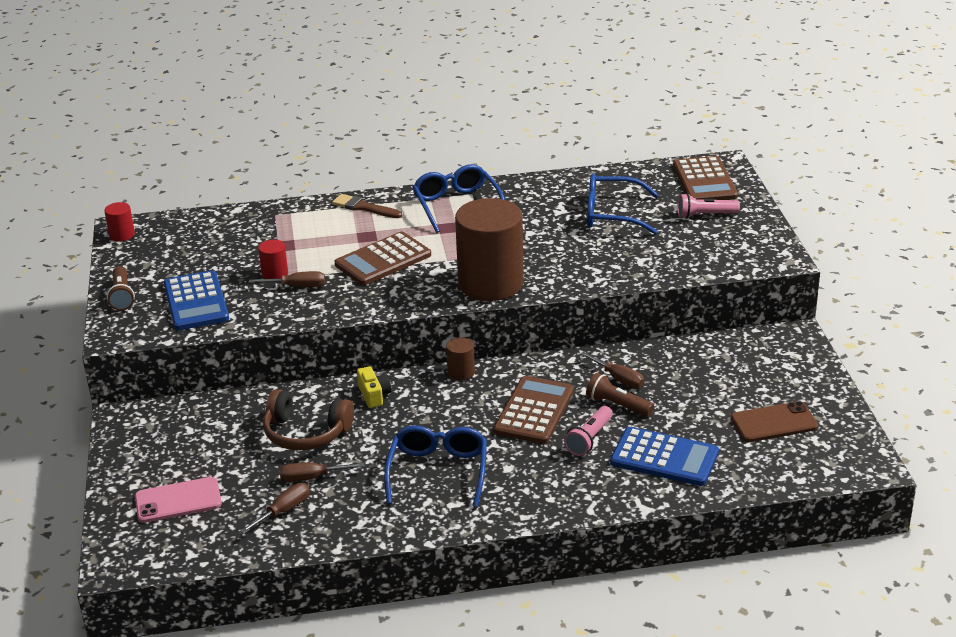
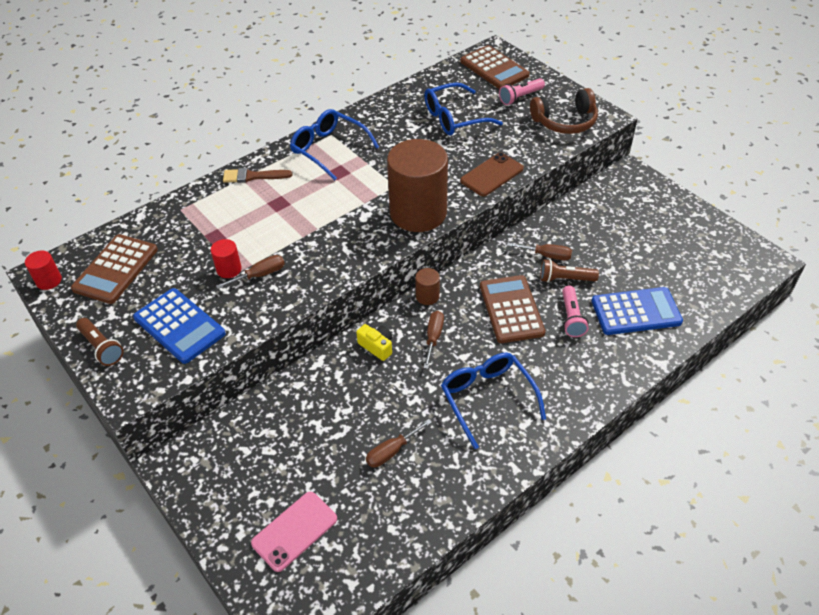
camera: 30 degrees left, 15 degrees up
(284, 511) = (396, 497): brown screwdriver -> brown screwdriver (433, 337)
(306, 433) = (350, 408): brown headphones -> brown headphones (565, 122)
(383, 260) = (312, 222): brown calculator -> brown calculator (116, 269)
(774, 422) = (679, 250): brown phone -> brown phone (492, 175)

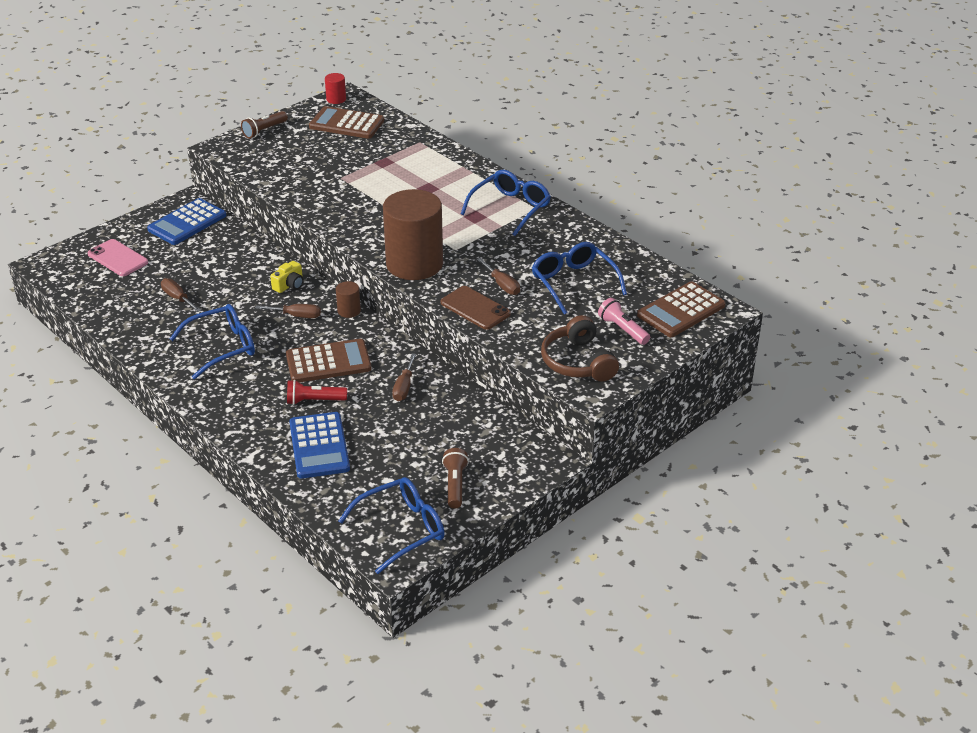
camera: 85 degrees right, 10 degrees down
(179, 326) = (282, 159): blue calculator -> blue calculator (187, 223)
(229, 269) = (343, 173): red cylinder -> none
(253, 176) = (466, 171): brown brush -> none
(260, 275) = (335, 188): brown screwdriver -> brown screwdriver (502, 285)
(565, 279) = (369, 399): brown flashlight -> brown flashlight (455, 485)
(571, 318) = (314, 401): pink flashlight -> red flashlight
(729, 256) = (401, 529): none -> blue glasses

